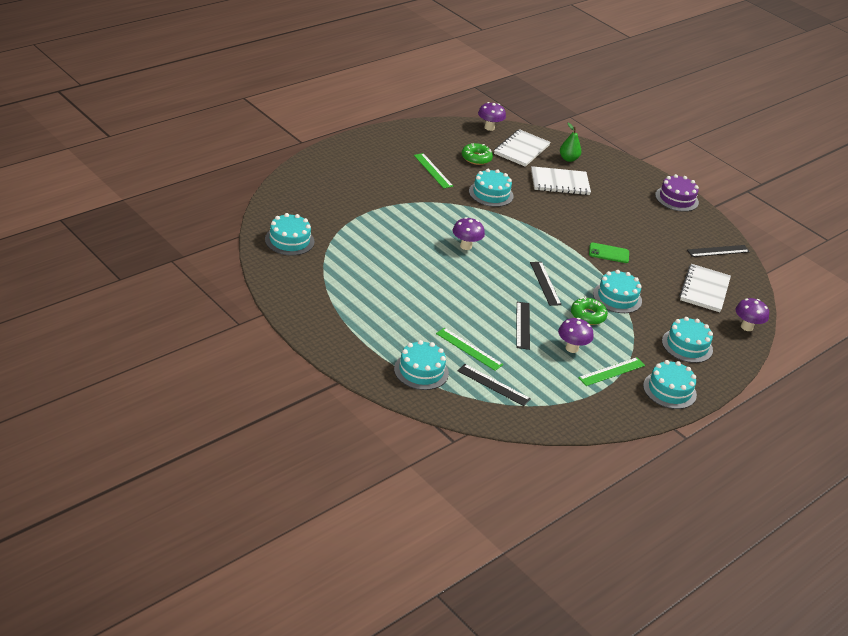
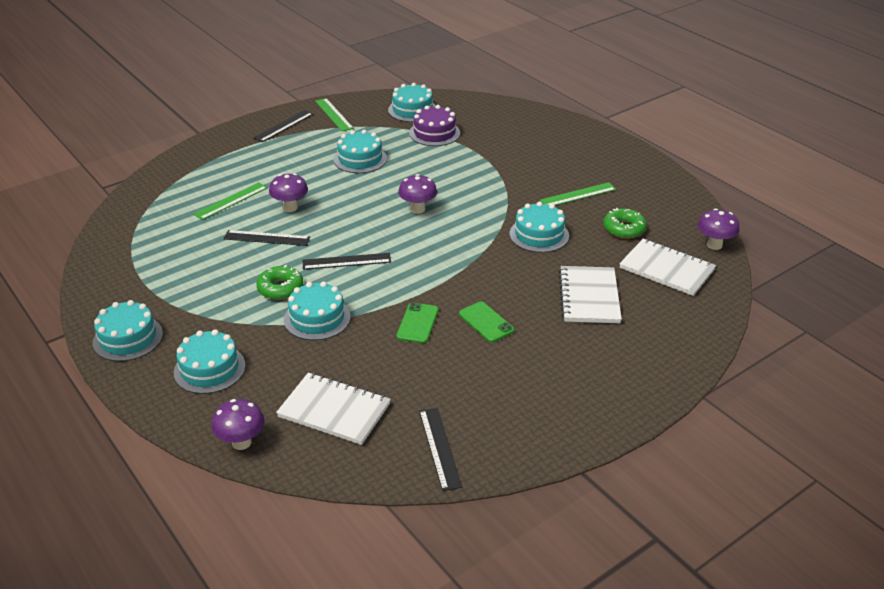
camera: 100 degrees right, 0 degrees up
(421, 371) = (202, 172): turquoise cake -> turquoise cake (360, 159)
(493, 385) = (171, 212): black ruler -> black ruler (283, 126)
(568, 159) = (662, 312): green pear -> none
(572, 348) = (220, 269): purple mushroom -> purple mushroom (290, 208)
(599, 225) = (486, 322): none -> green phone
(611, 371) = (173, 295): green ruler -> green ruler (333, 114)
(676, 199) = (587, 422): purple cake -> purple cake (434, 133)

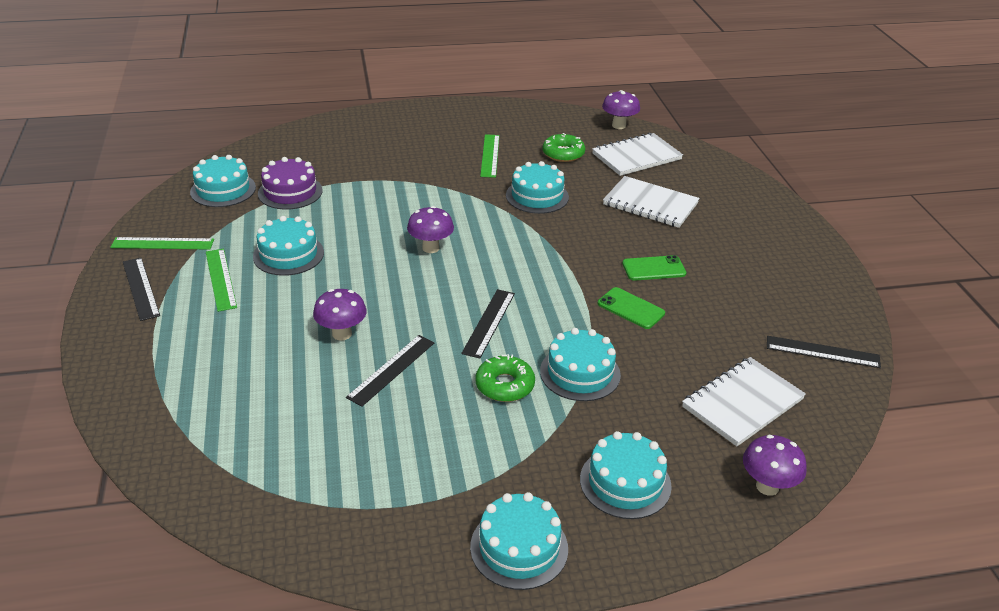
camera: 65 degrees left, 0 degrees up
(231, 201) = (277, 378): green ruler -> green ruler (220, 279)

